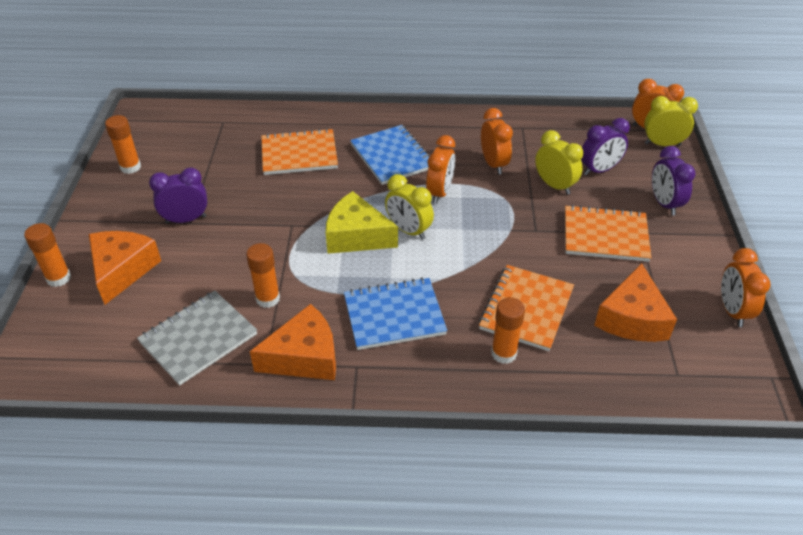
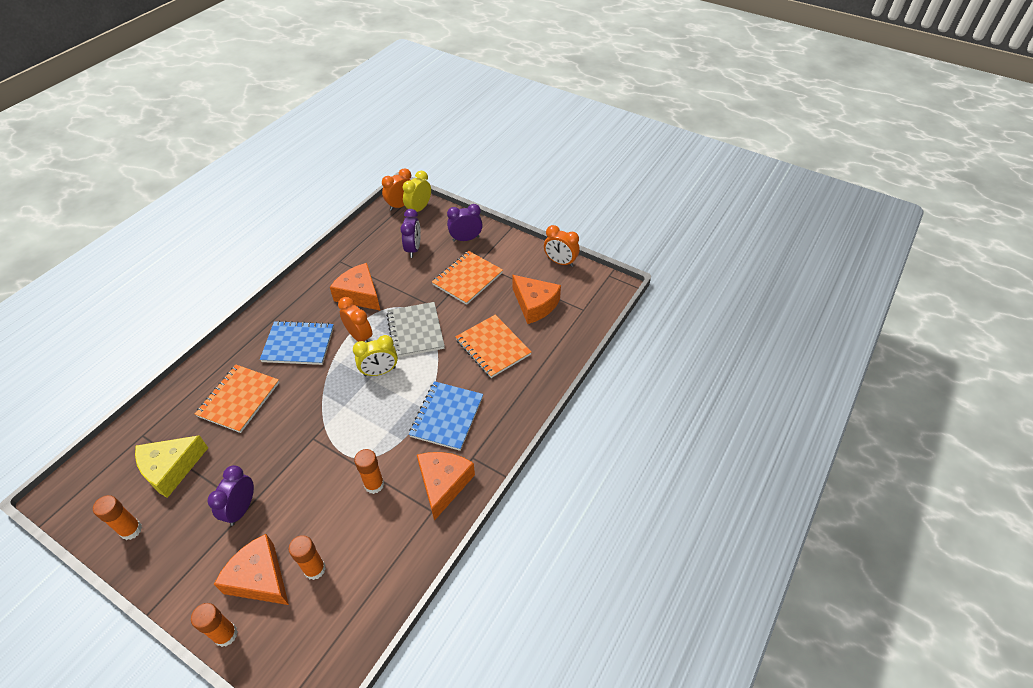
camera: 60 degrees left, 5 degrees up
(198, 338) = (377, 546): grey notebook -> grey notebook (415, 331)
(356, 236) = (359, 403): yellow cheese -> yellow cheese (171, 469)
(493, 164) = (359, 294): orange clock -> orange cheese
(503, 353) = (517, 376): orange glue stick -> orange glue stick (315, 569)
(554, 185) = (407, 277): yellow clock -> none
(664, 204) = (466, 239): purple clock -> purple clock turned 150 degrees clockwise

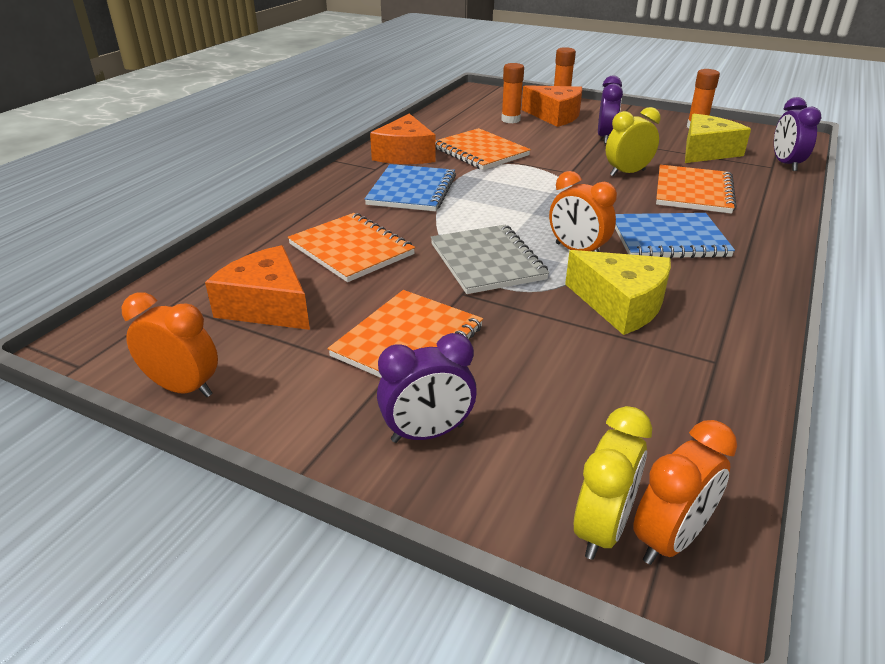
camera: 175 degrees right, 15 degrees down
(359, 294) = (621, 304): orange cheese -> yellow cheese
(374, 484) = (480, 152): orange glue stick -> orange notebook
(380, 371) = (521, 220): yellow clock -> yellow clock (627, 173)
(413, 249) = (557, 398): purple clock -> purple clock (785, 164)

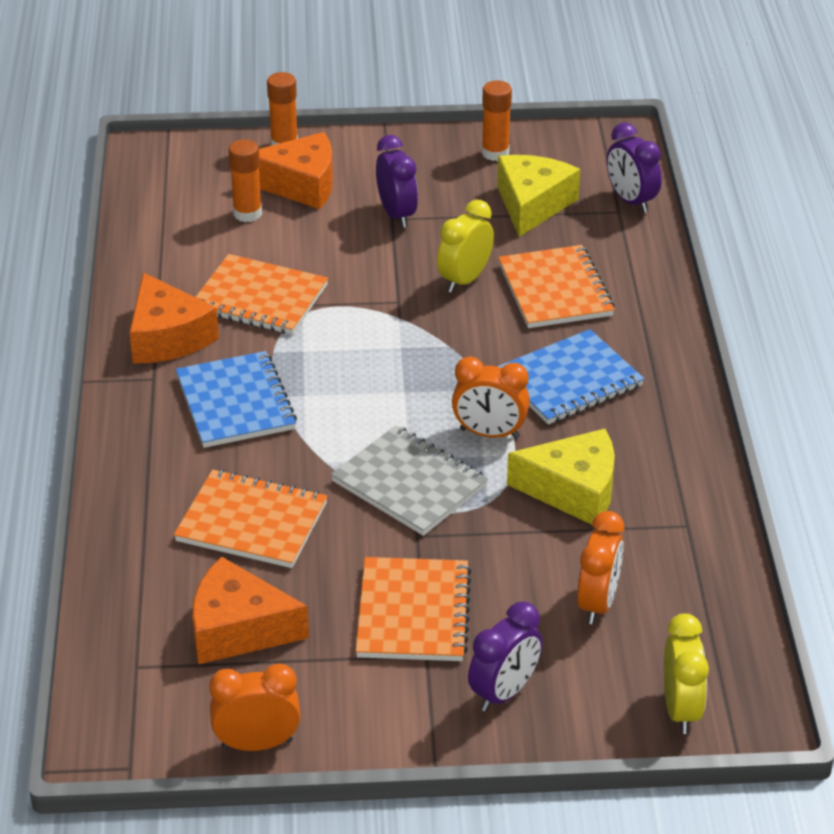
camera: 30 degrees left, 5 degrees up
(669, 539) = (728, 697): orange clock -> orange clock (597, 603)

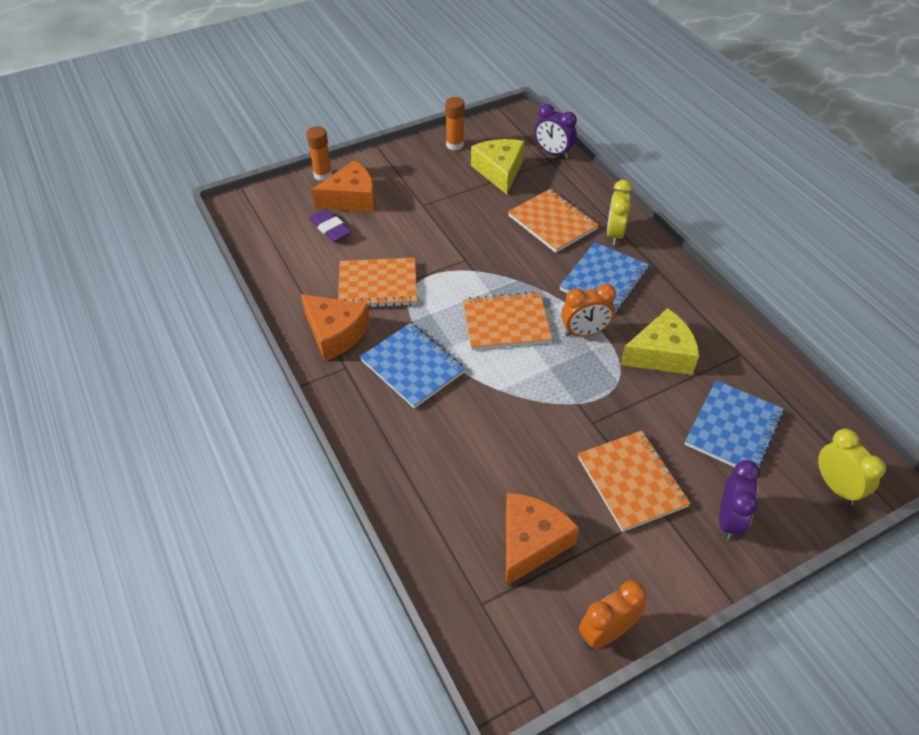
camera: 25 degrees left, 10 degrees up
(238, 629) = (530, 542): orange cheese -> orange cheese turned 135 degrees clockwise
(247, 213) = (330, 228): orange glue stick -> purple eraser
(252, 522) = (483, 453): orange notebook -> orange notebook (506, 323)
(397, 214) = (424, 201): purple clock -> none
(409, 483) = (562, 386): grey notebook -> none
(464, 280) = (495, 232): yellow clock -> yellow clock (614, 234)
(597, 603) = (733, 429): orange clock -> blue notebook

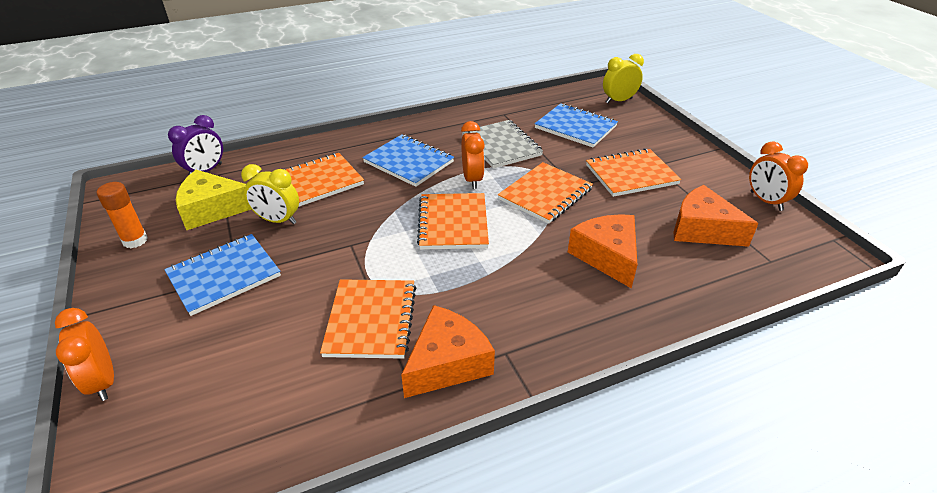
camera: 85 degrees left, 10 degrees down
(323, 175) = (103, 381): orange glue stick -> orange clock
(330, 228) = (238, 370): purple eraser -> none
(351, 199) = (183, 346): orange cheese -> orange cheese (607, 256)
(412, 366) = (507, 293): blue notebook -> blue notebook (224, 275)
(570, 395) = (545, 194): none -> orange notebook
(614, 234) = (350, 150): yellow clock -> yellow clock (278, 220)
(661, 354) = (501, 146): yellow cheese -> grey notebook
(728, 519) = (654, 140): purple clock -> none

